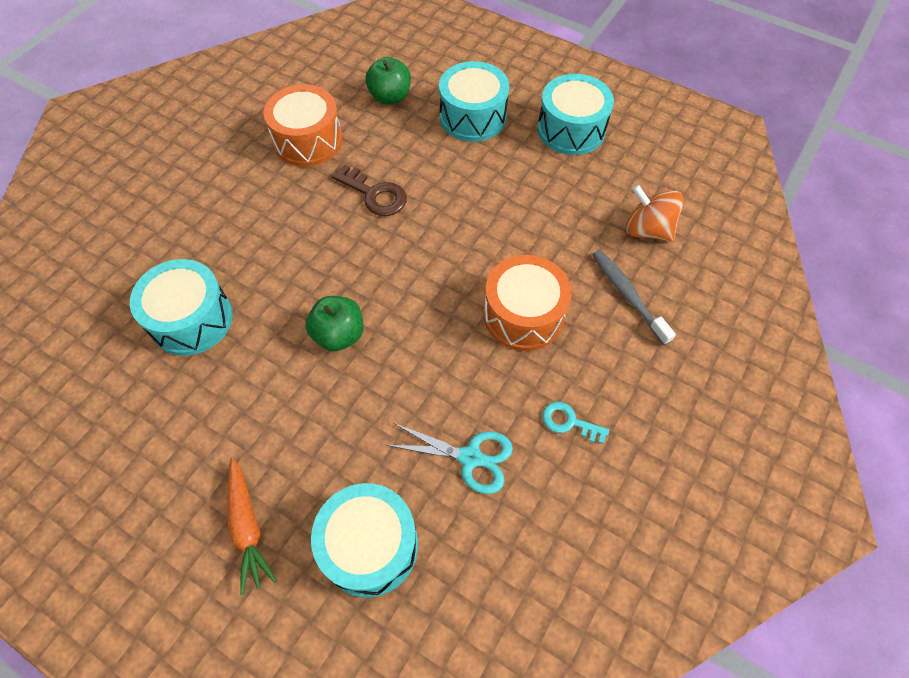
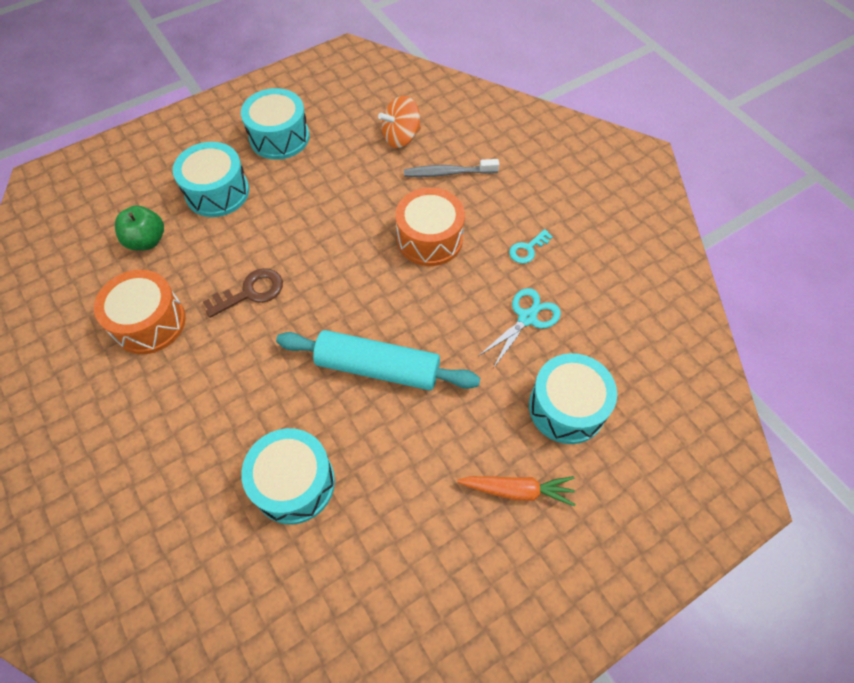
camera: 65 degrees left, 0 degrees up
(339, 335) = (378, 368): green apple -> turquoise rolling pin

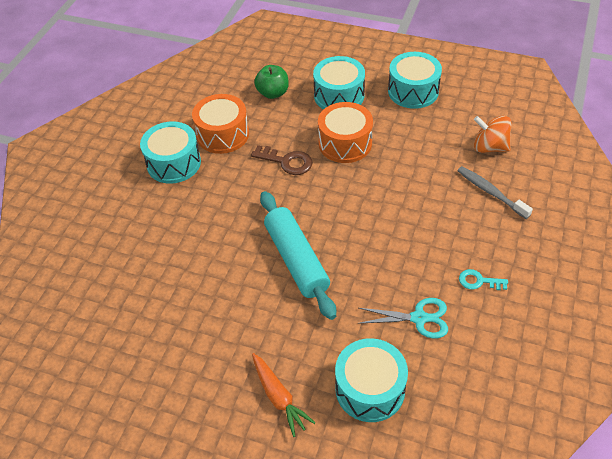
camera: 55 degrees right, 10 degrees down
(294, 483) = (183, 272): turquoise drum -> turquoise drum (174, 163)
(429, 239) = (423, 220): orange drum -> orange drum (345, 143)

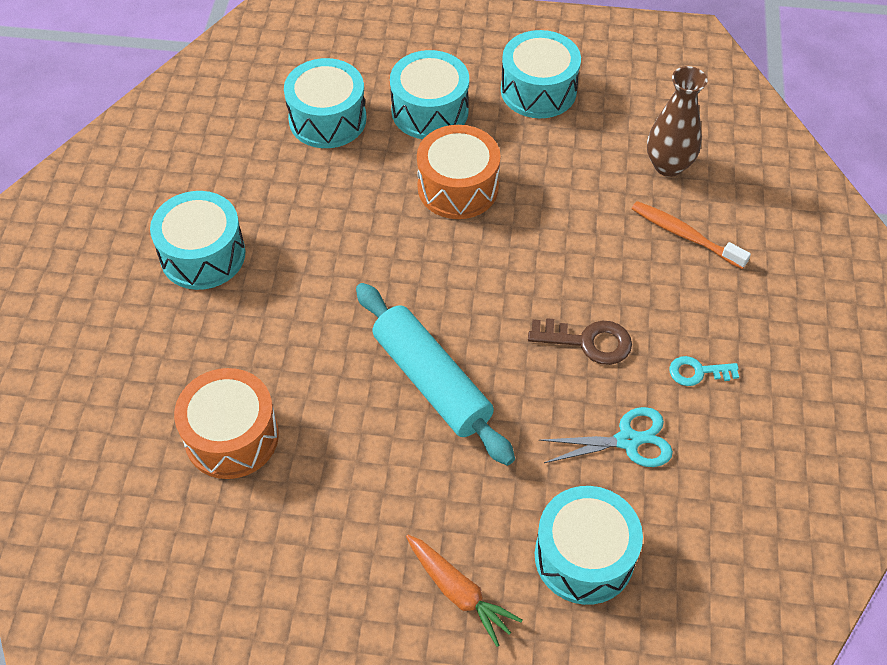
camera: 15 degrees left, 5 degrees up
(223, 134) = (267, 198): orange drum -> orange drum (231, 436)
(273, 93) = (327, 119): green apple -> turquoise drum
(286, 161) = (377, 228): brown key -> brown key (587, 341)
(489, 147) = (668, 165): orange spinning top -> brown vase
(490, 192) = (684, 235): grey toothbrush -> orange toothbrush

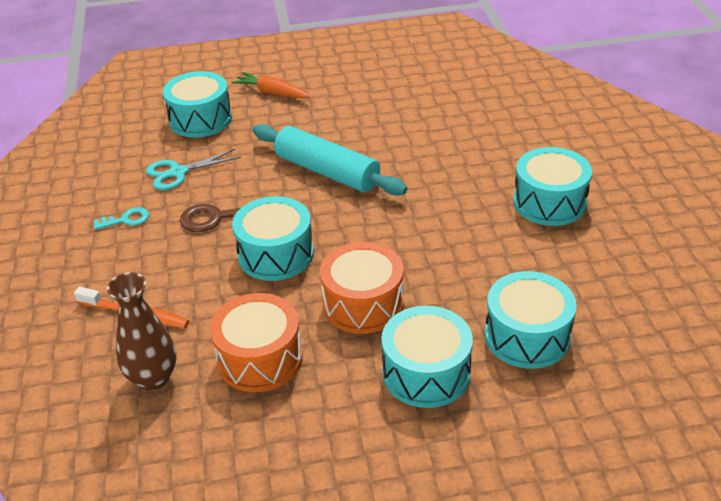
camera: 165 degrees right, 15 degrees down
(231, 436) = (446, 119): orange drum -> orange drum (260, 358)
(538, 90) = (314, 430): turquoise drum -> turquoise drum (275, 254)

